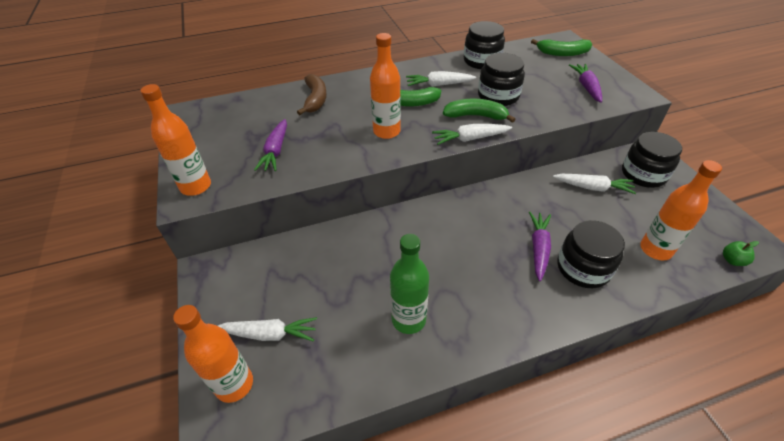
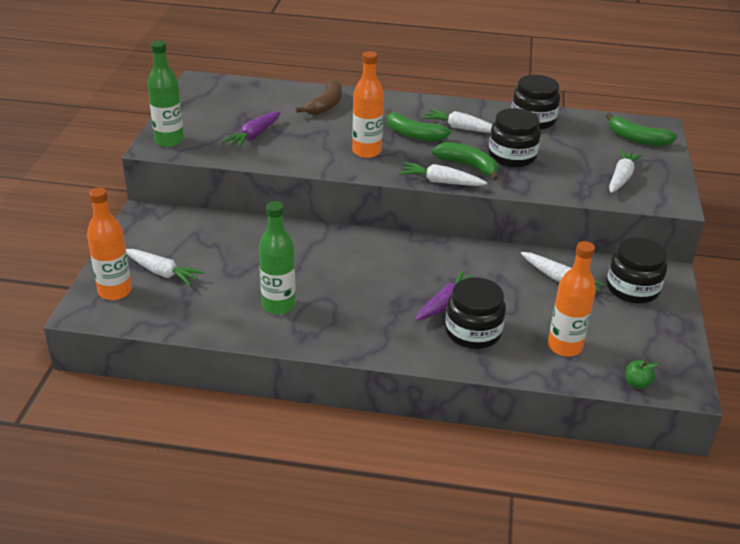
camera: 25 degrees right, 10 degrees down
(196, 186) = (169, 141): orange bottle -> green bottle
(586, 87) = (621, 177): purple carrot -> white carrot

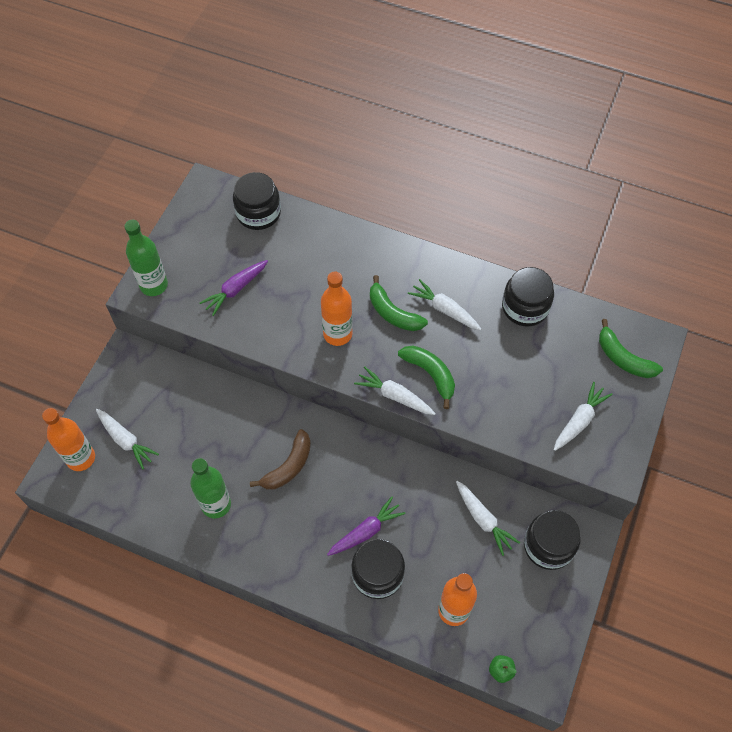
camera: 15 degrees right, 25 degrees up
(325, 105) = (319, 247): brown banana -> brown banana (288, 466)
(512, 156) = (480, 366): black jar -> black jar (258, 213)

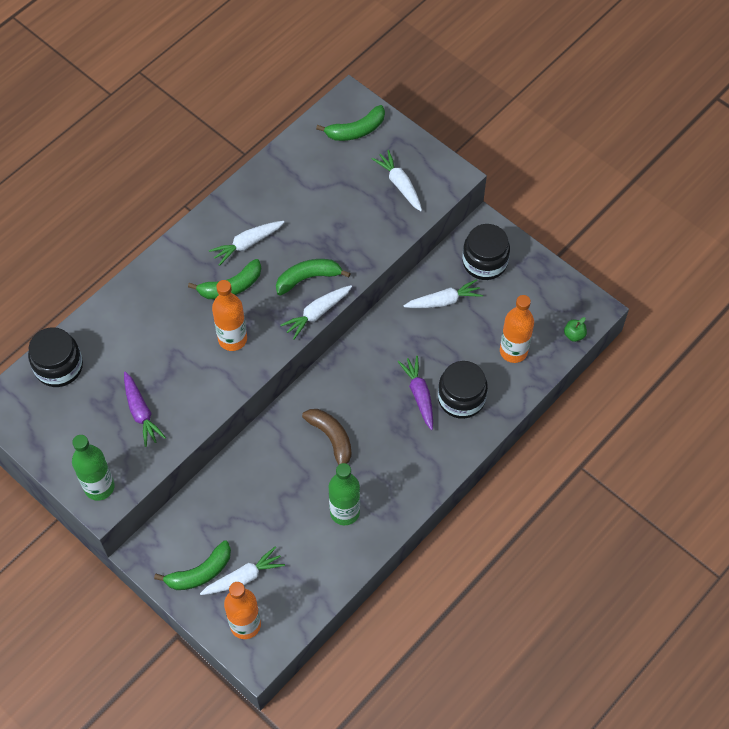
camera: 70 degrees left, 0 degrees up
(121, 403) = (200, 572): none -> green banana
(525, 307) = (274, 181): black jar -> none

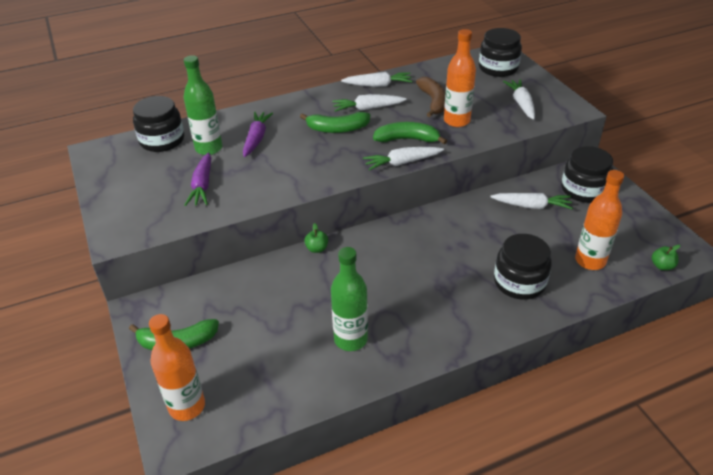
camera: 25 degrees right, 20 degrees down
(99, 487) = (125, 225): green bottle -> green bottle (209, 148)
(232, 339) = (316, 160): orange bottle -> orange bottle (456, 121)
(244, 577) = (215, 361): white carrot -> white carrot (378, 85)
(267, 427) = (317, 249): none -> green apple
(331, 439) = (371, 275): brown banana -> brown banana (433, 102)
(356, 130) = (498, 68): green banana -> black jar
(419, 395) = (476, 267): purple carrot -> purple carrot (256, 138)

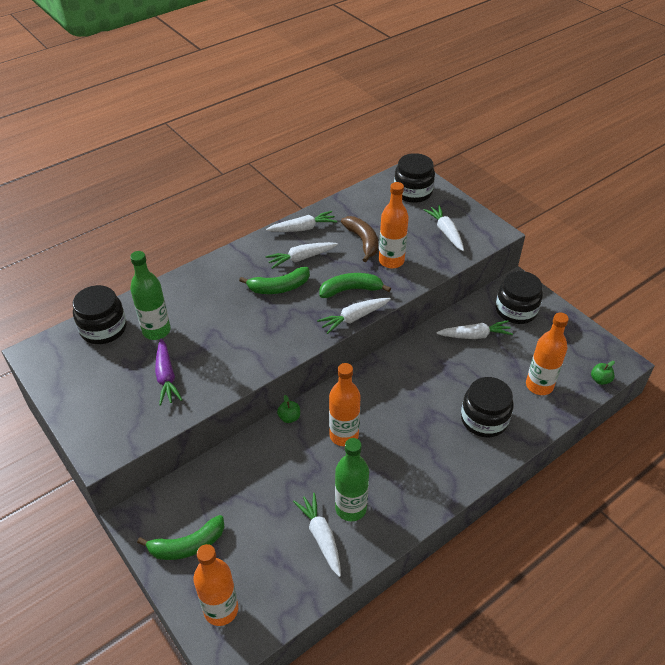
camera: 15 degrees left, 5 degrees up
(256, 138) = (201, 311): purple carrot -> none
(311, 359) = (321, 536): none -> white carrot
(366, 273) = (344, 435): none -> orange bottle

